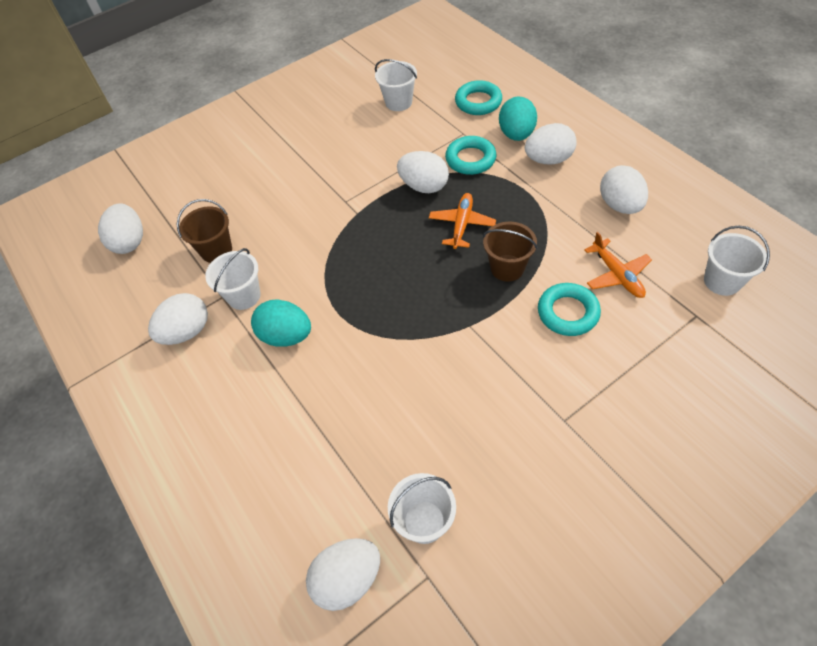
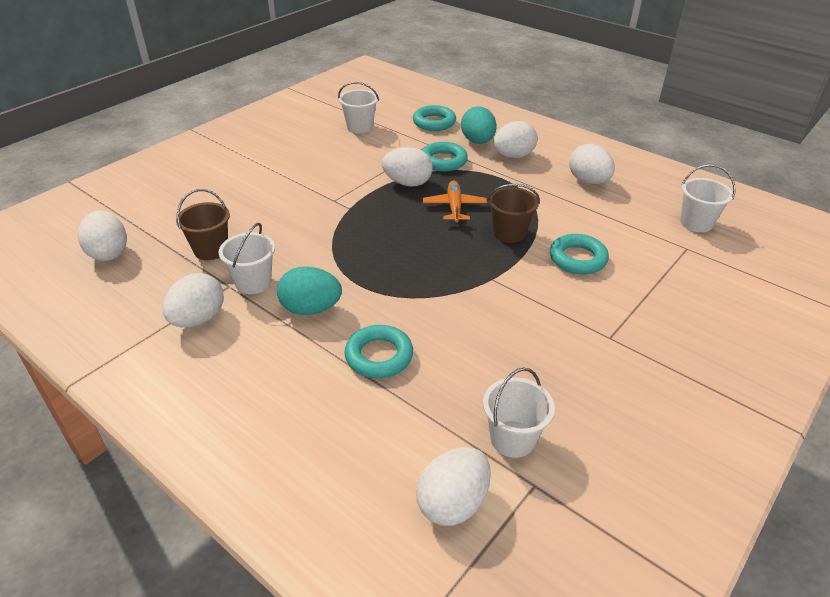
camera: 20 degrees left, 15 degrees down
(331, 402) = (379, 356): none -> turquoise ring
(617, 275) = (608, 228): orange plane -> none

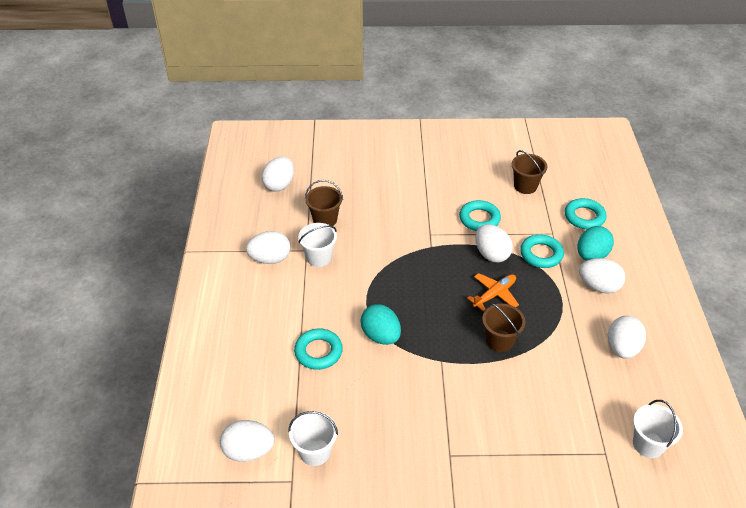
camera: 50 degrees right, 5 degrees up
(311, 309) = (324, 296): turquoise egg -> turquoise egg (381, 336)
(360, 127) = (525, 186): white bucket -> brown bucket
(577, 259) = (514, 394): turquoise ring -> turquoise ring (479, 219)

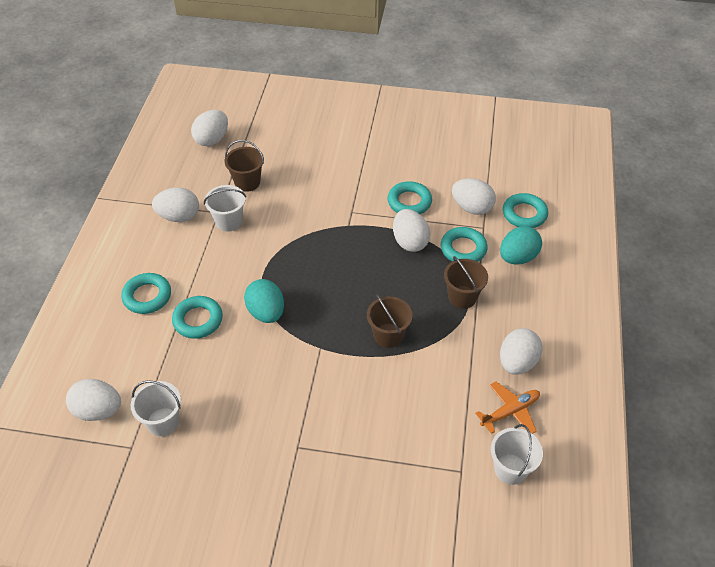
camera: 10 degrees right, 5 degrees up
(263, 336) = (147, 296): none -> turquoise ring
(494, 294) = (398, 285): orange plane -> orange plane (510, 411)
(525, 186) = (471, 172): brown bucket -> brown bucket (462, 297)
(598, 286) = (514, 292): white egg -> white egg (472, 208)

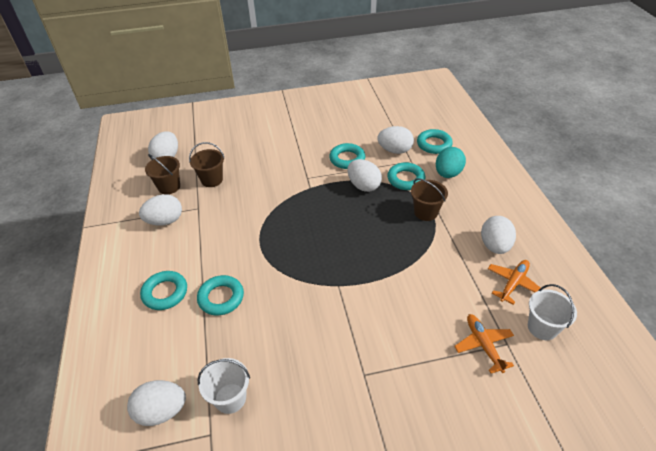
camera: 20 degrees left, 5 degrees down
(228, 221) = (210, 212): white bucket -> none
(266, 312) = (278, 272): turquoise egg -> none
(388, 335) = (387, 258): brown bucket -> brown bucket (169, 187)
(435, 463) = (483, 345): none -> orange plane

